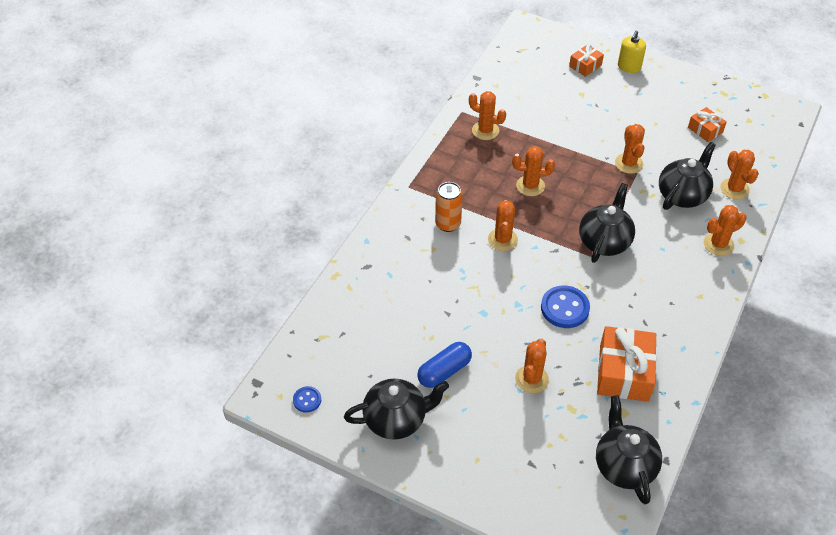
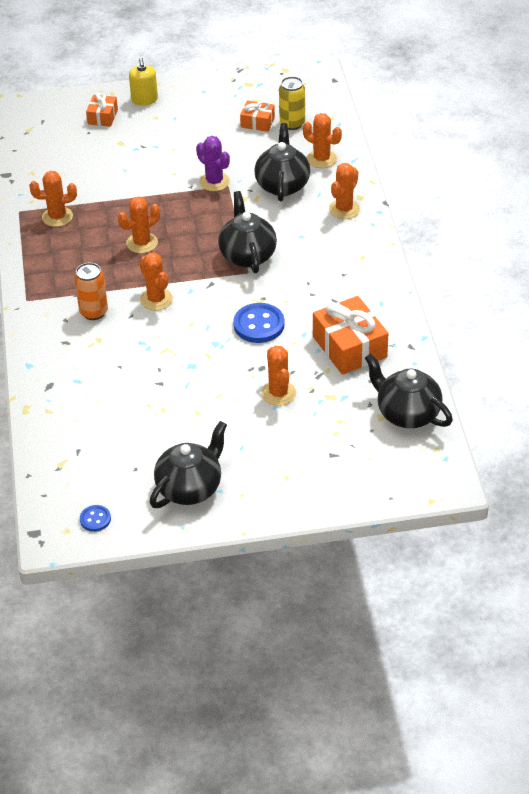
camera: 35 degrees left, 5 degrees down
(444, 371) = (198, 429): blue capsule -> none
(628, 163) = (214, 182): orange cactus -> purple cactus
(733, 145) = (292, 124): none -> yellow can

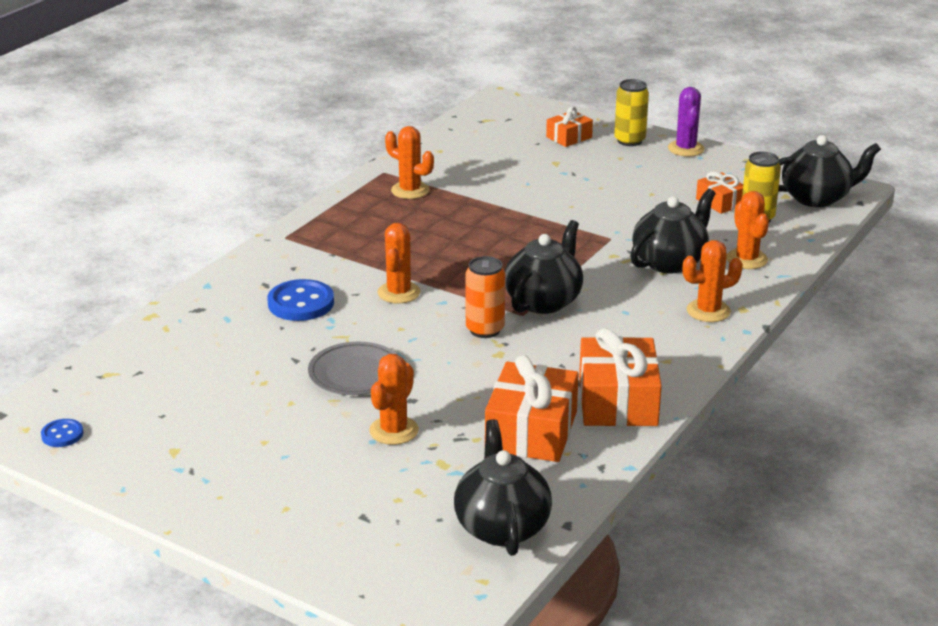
camera: 40 degrees right, 15 degrees down
(94, 312) = (326, 274): orange can -> orange can (485, 330)
(142, 243) = (455, 244): orange cactus -> none
(144, 100) = (629, 141): yellow soap dispenser -> yellow can
(190, 488) = (183, 461): black teapot -> black teapot (817, 198)
(208, 371) = (355, 374): none -> grey plate
(214, 182) = (601, 229): purple cactus -> purple cactus (686, 149)
(259, 325) = (465, 363): blue button -> blue button (301, 303)
(369, 300) = (617, 401): none -> orange gift

